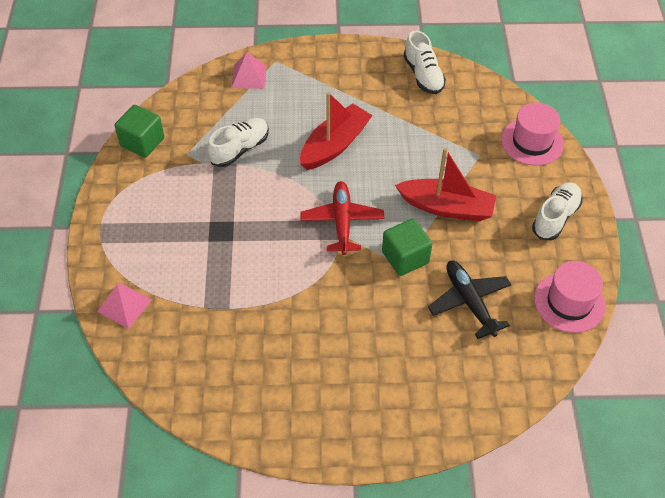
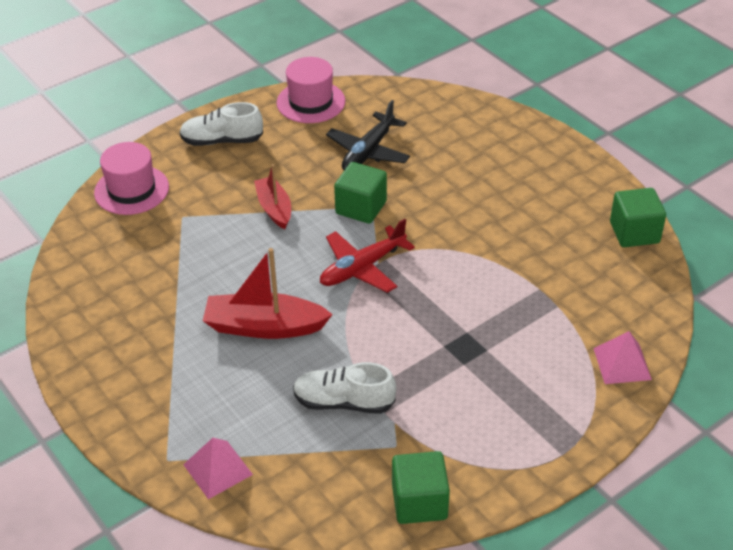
camera: 125 degrees left, 10 degrees down
(223, 416) = (634, 232): none -> green cube
(423, 75) = (88, 310): white shoe -> none
(446, 207) = (274, 208): red boat -> red boat, size x0.64

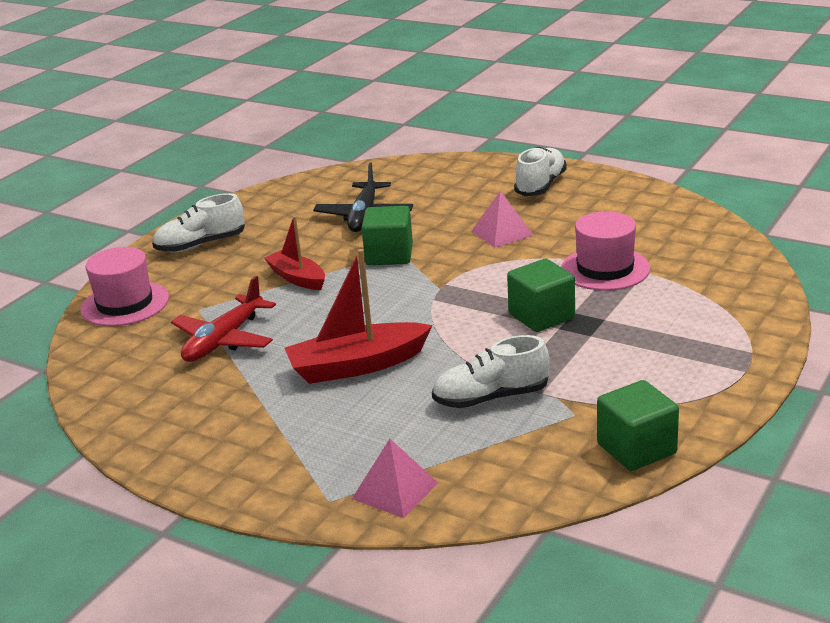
camera: 20 degrees left, 15 degrees down
(311, 102) = (276, 197): pink hat -> pink hat (605, 269)
(362, 268) = (426, 296): red plane -> red plane (224, 340)
(538, 165) = (540, 186): none -> white shoe
(622, 364) = (742, 293): pink pyramid -> pink pyramid (502, 233)
(634, 232) = (670, 206): green cube -> green cube (541, 316)

